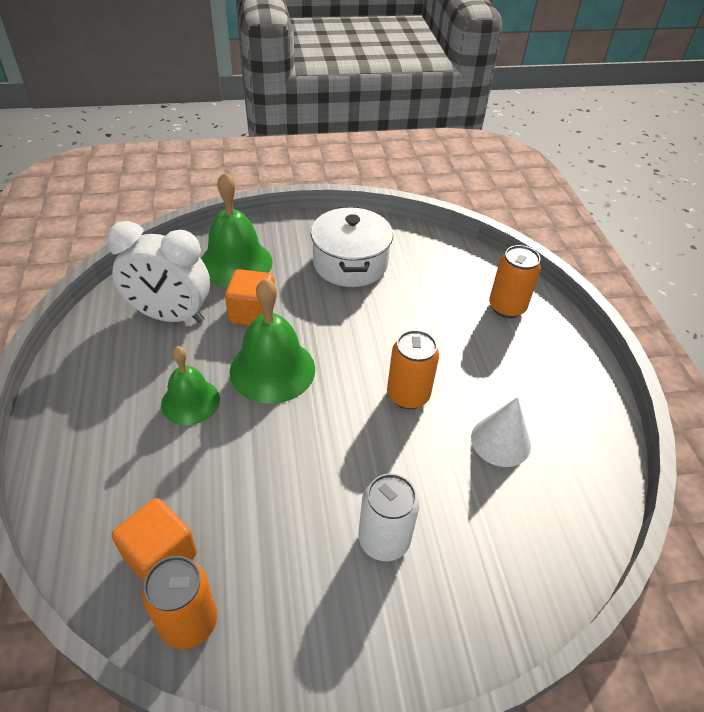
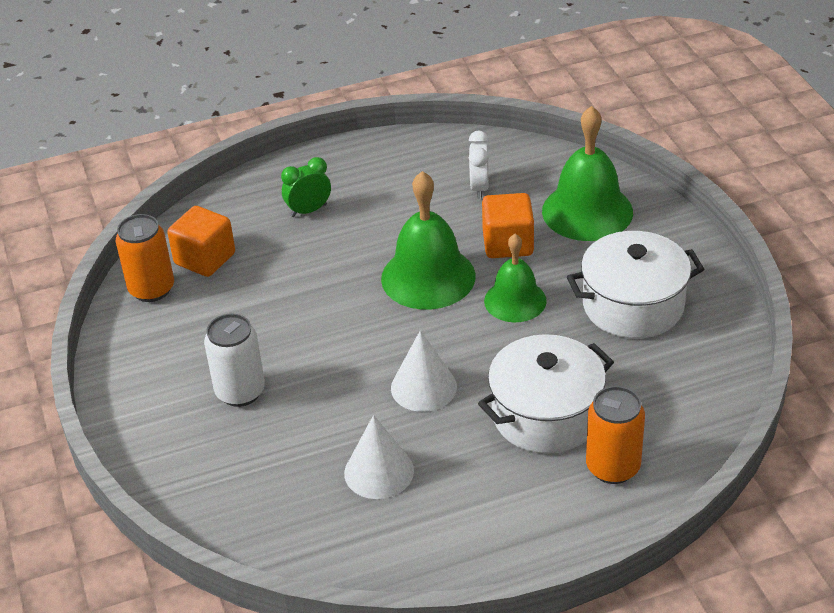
camera: 85 degrees right, 5 degrees down
(130, 445) = (308, 210): none -> green clock
(170, 316) = (479, 188): white clock -> white clock, size x0.50
(190, 401) = (369, 232): green bell -> green bell (515, 300)
(408, 395) = (423, 387): orange can -> white cone
(452, 330) = (546, 415): none -> white pot

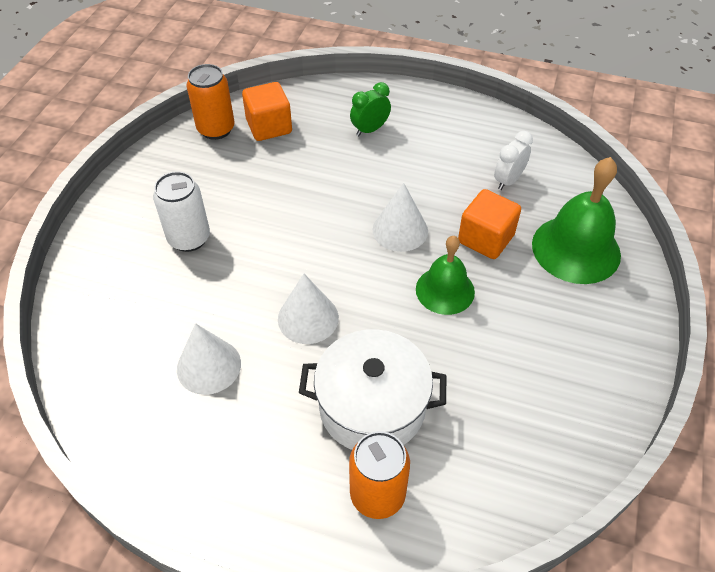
camera: 35 degrees right, 10 degrees up
(308, 210) = (370, 130): green clock -> green clock turned 45 degrees counterclockwise
(428, 277) = (400, 230): green bell -> white cone
(633, 305) = (536, 356): white pot -> none

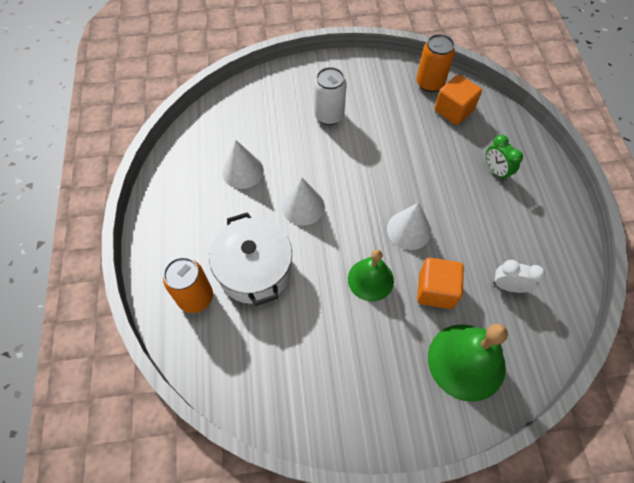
camera: 65 degrees right, 10 degrees up
(370, 130) = (495, 171): green clock -> green clock turned 150 degrees counterclockwise

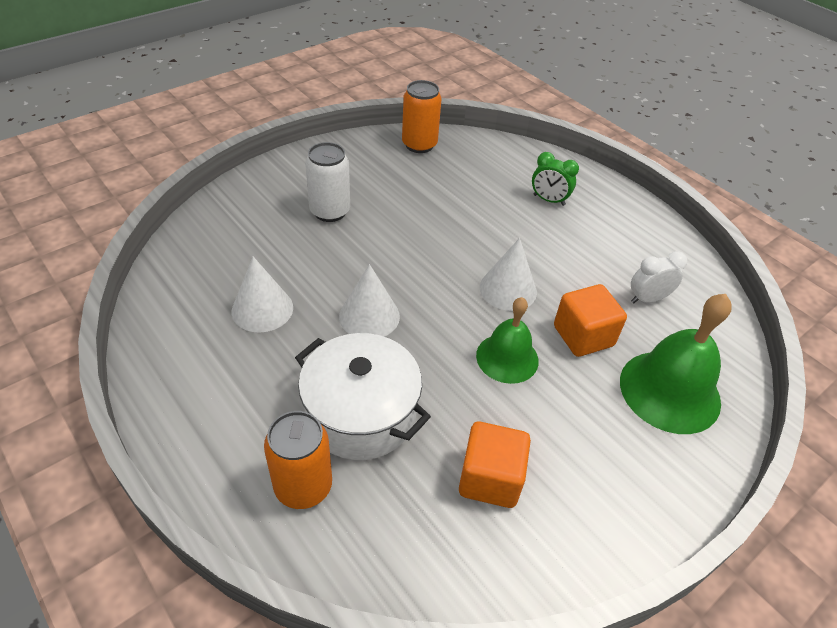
camera: 35 degrees left, 15 degrees down
(453, 110) = (463, 161): orange cube -> orange cube (490, 479)

